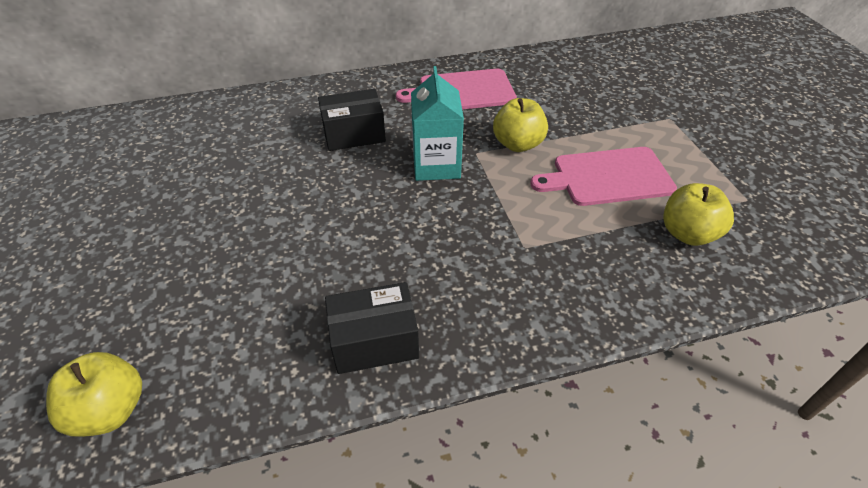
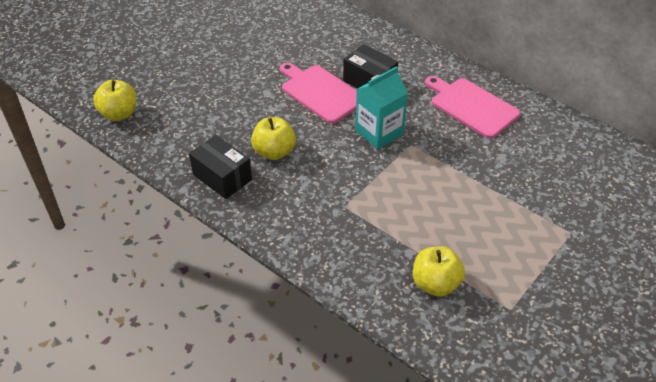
camera: 55 degrees right, 0 degrees up
(517, 144) = (442, 160): yellow apple -> yellow apple (274, 152)
(608, 177) = (454, 221): pink cutting board -> pink cutting board (320, 92)

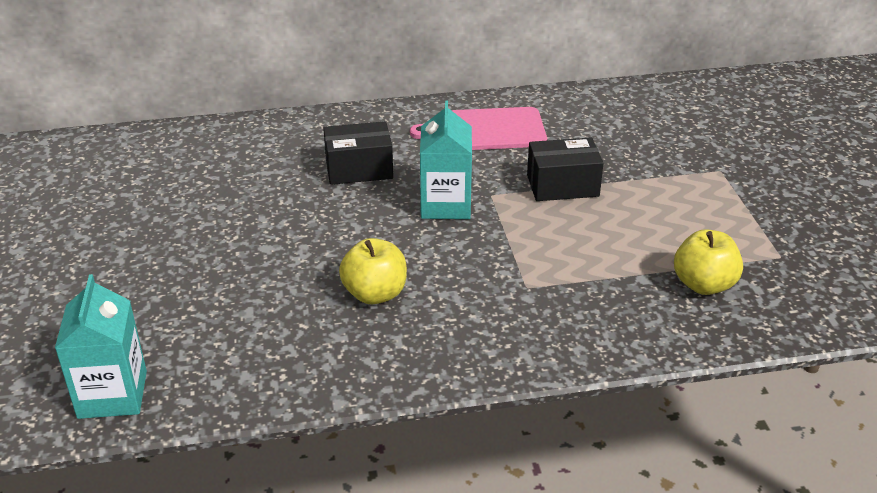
camera: 50 degrees left, 10 degrees down
(119, 114) = (112, 394): yellow apple -> turquoise carton
(222, 177) = (362, 357): black box -> black box (562, 186)
(320, 92) = (326, 210): pink cutting board -> none

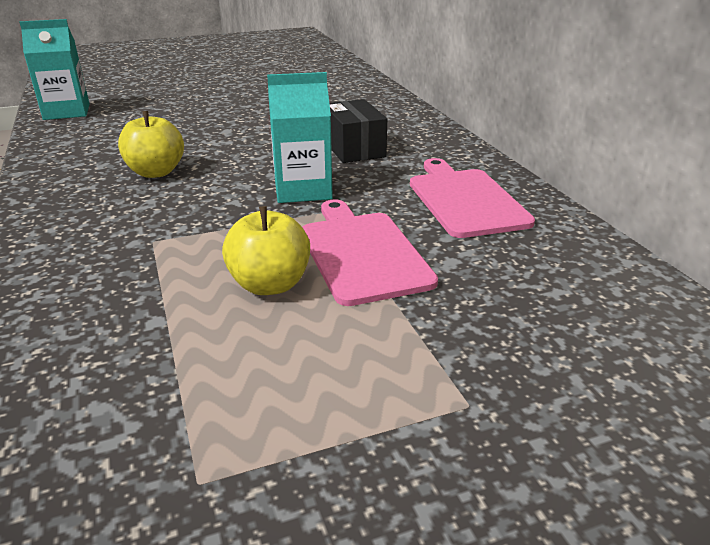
camera: 80 degrees right, 5 degrees down
(562, 186) = (362, 253): black box -> pink cutting board
(703, 284) = (130, 378): yellow apple -> yellow apple (270, 284)

